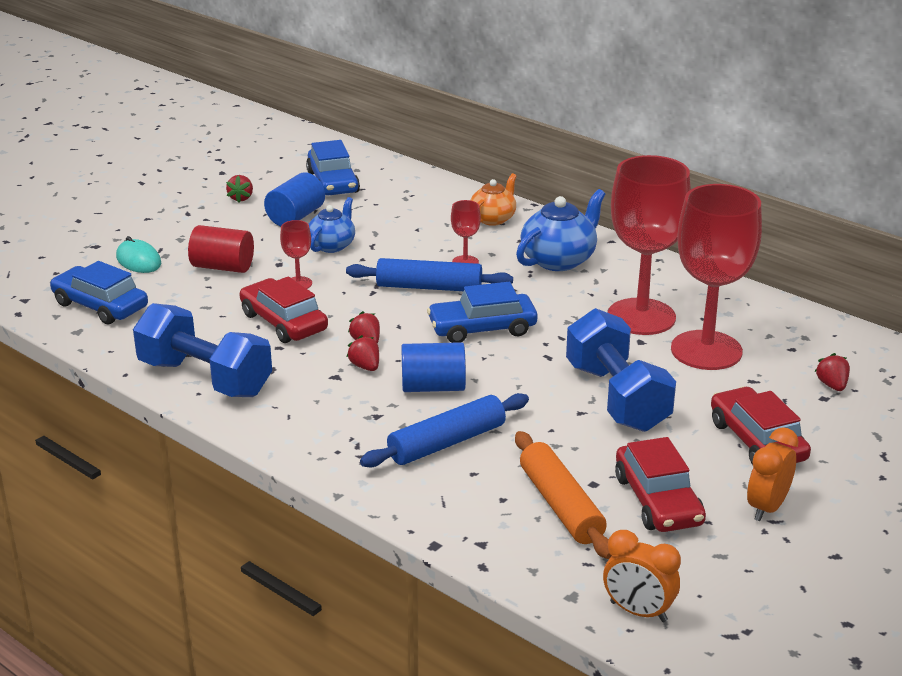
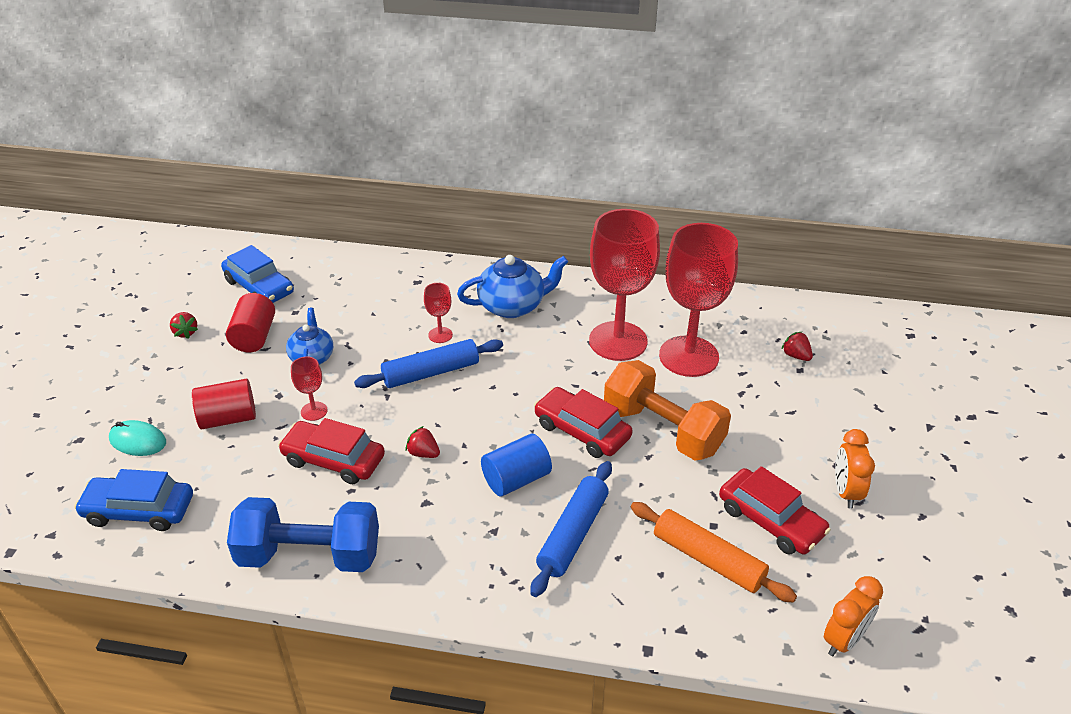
camera: 30 degrees left, 10 degrees up
(296, 217) = (254, 336): blue cylinder -> red cylinder
(365, 366) = (443, 481): red strawberry -> none
(482, 328) = (507, 400): blue car -> none
(493, 219) = (428, 281): orange teapot -> none
(559, 260) = (513, 306): blue teapot -> blue teapot turned 60 degrees clockwise
(617, 397) = (663, 429): blue dumbbell -> orange dumbbell
(638, 612) = (843, 640): orange clock -> orange clock turned 45 degrees counterclockwise
(757, 441) = (790, 430): red car -> red car (582, 431)

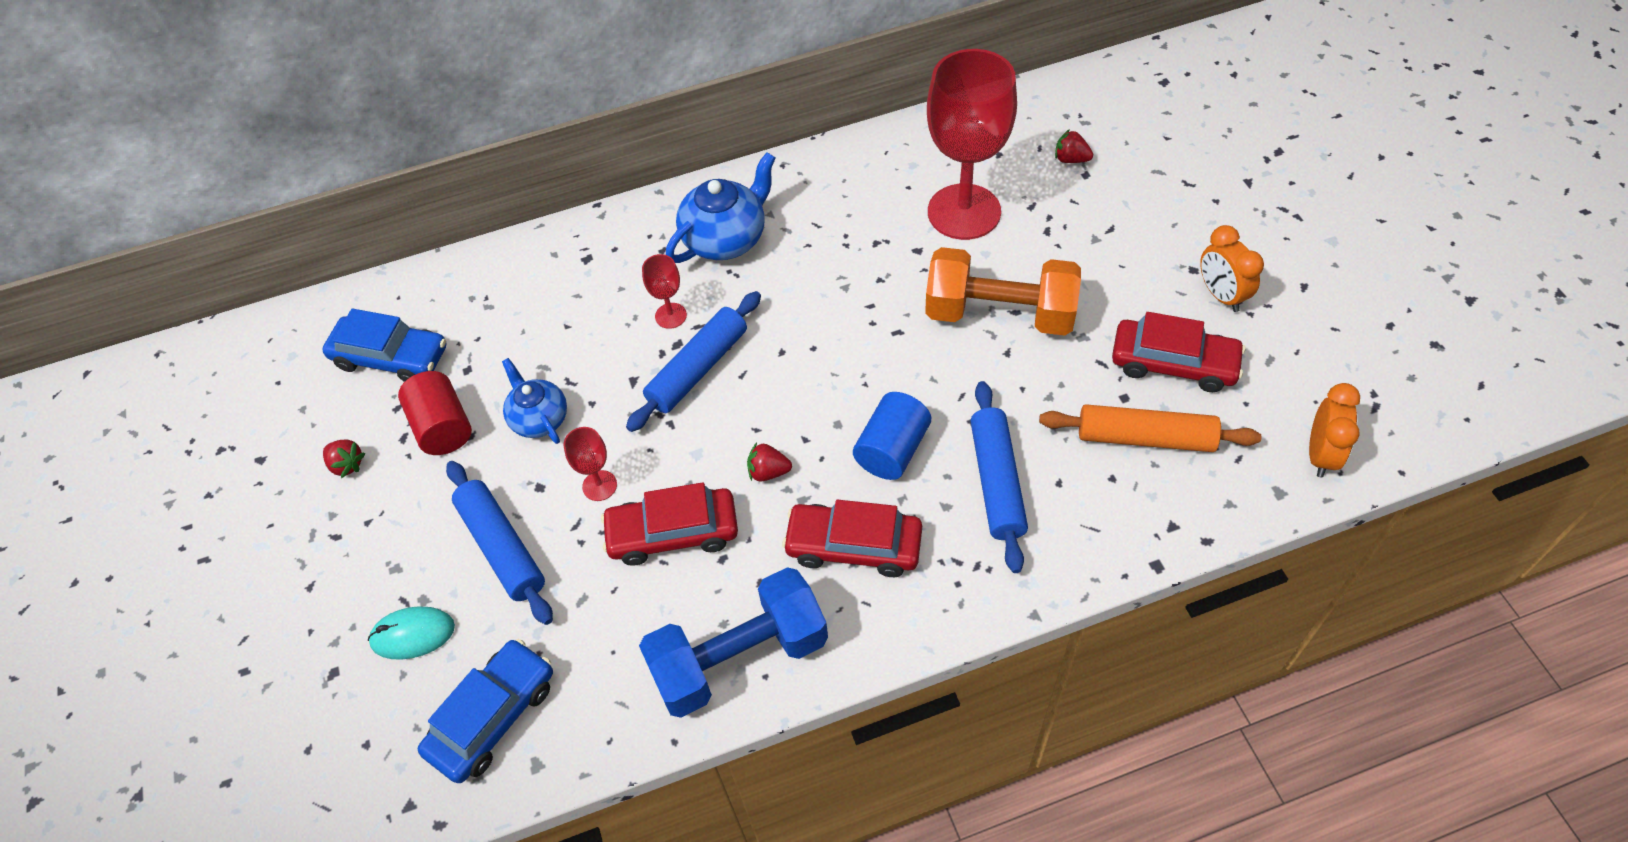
camera: 25 degrees left, 15 degrees up
(139, 510) = (493, 717): blue car -> blue car turned 150 degrees clockwise
(228, 418) = (502, 547): red cylinder -> blue rolling pin
(582, 431) = (918, 357): red car -> red car (853, 546)
(618, 341) = (876, 228): red goblet -> none

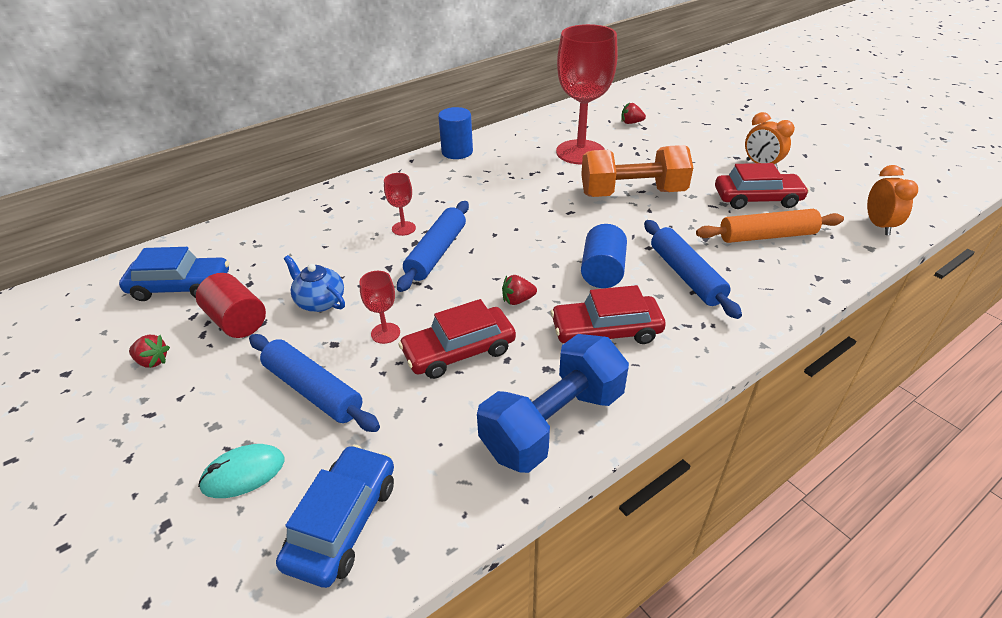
camera: 20 degrees left, 15 degrees down
(726, 238) = (427, 185): blue teapot -> none
(789, 176) = (457, 152): none -> blue cylinder

